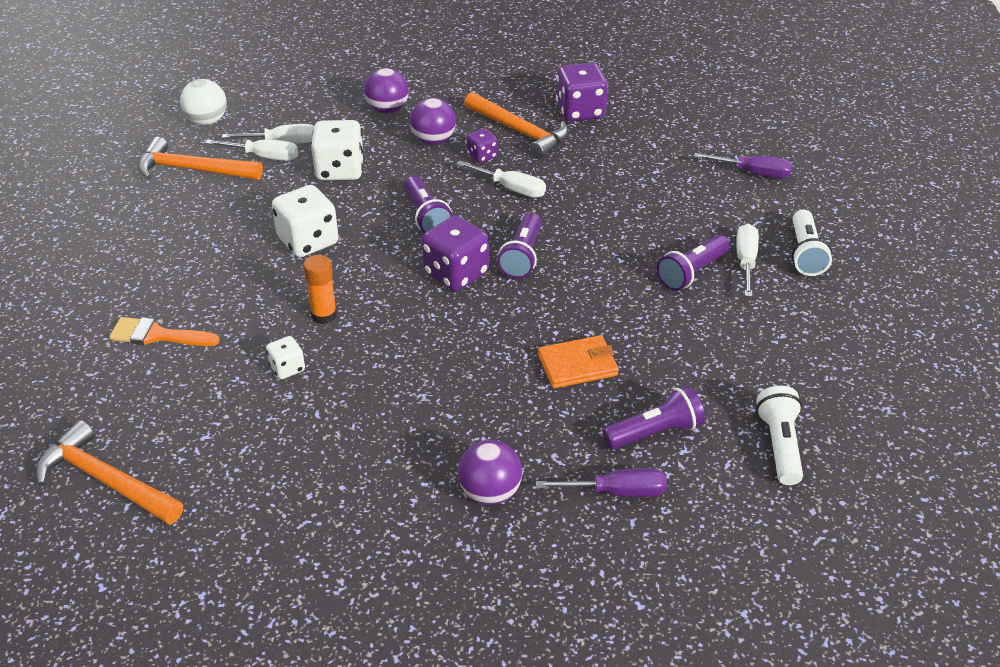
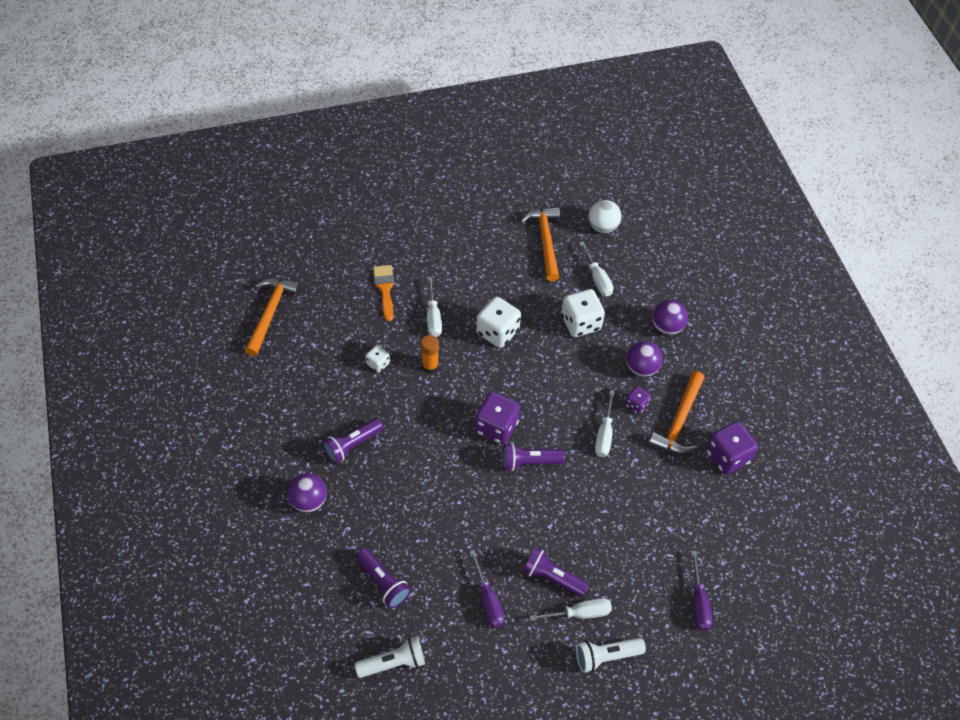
camera: 70 degrees right, 15 degrees up
(264, 157) = (576, 274): white screwdriver -> white screwdriver (433, 317)
(426, 217) = (550, 391): purple flashlight -> purple flashlight (352, 445)
(577, 365) = (431, 523): orange wallet -> none
(616, 492) = (327, 570): purple screwdriver -> purple screwdriver (488, 600)

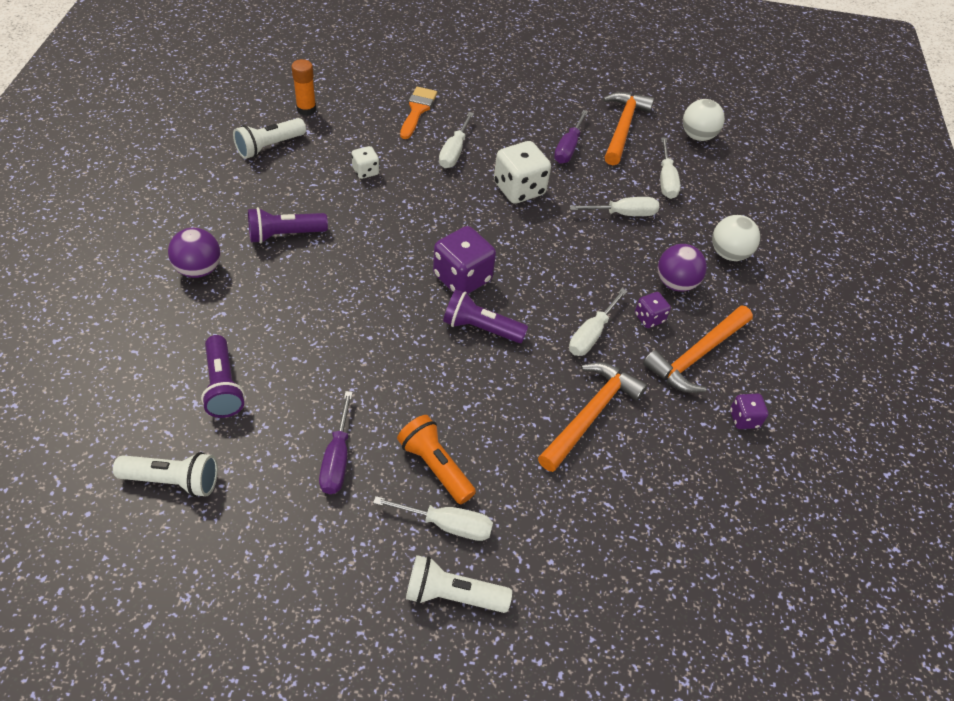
camera: 20 degrees right, 5 degrees down
(270, 313) = (283, 90): orange hammer -> orange hammer (590, 414)
(293, 371) = (269, 146): none -> white flashlight
(430, 366) = (422, 193): orange glue stick -> orange glue stick (306, 109)
(552, 577) = (435, 466): purple flashlight -> orange flashlight
(580, 323) = (623, 214): white dice -> white screwdriver
(667, 327) = (728, 253): purple ball -> white ball
(698, 602) = (619, 580): purple screwdriver -> purple screwdriver (568, 148)
(727, 456) = (744, 419): purple dice -> purple dice, size x0.53

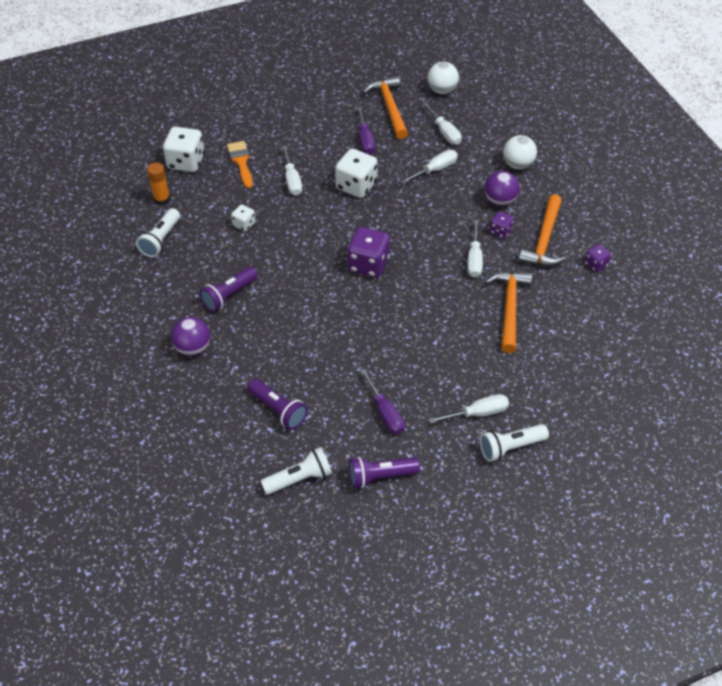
camera: 25 degrees left, 0 degrees up
(362, 86) = (186, 162): none -> white dice
(435, 466) = (445, 385): orange flashlight -> none
(481, 328) = (405, 290): purple flashlight -> purple flashlight (380, 476)

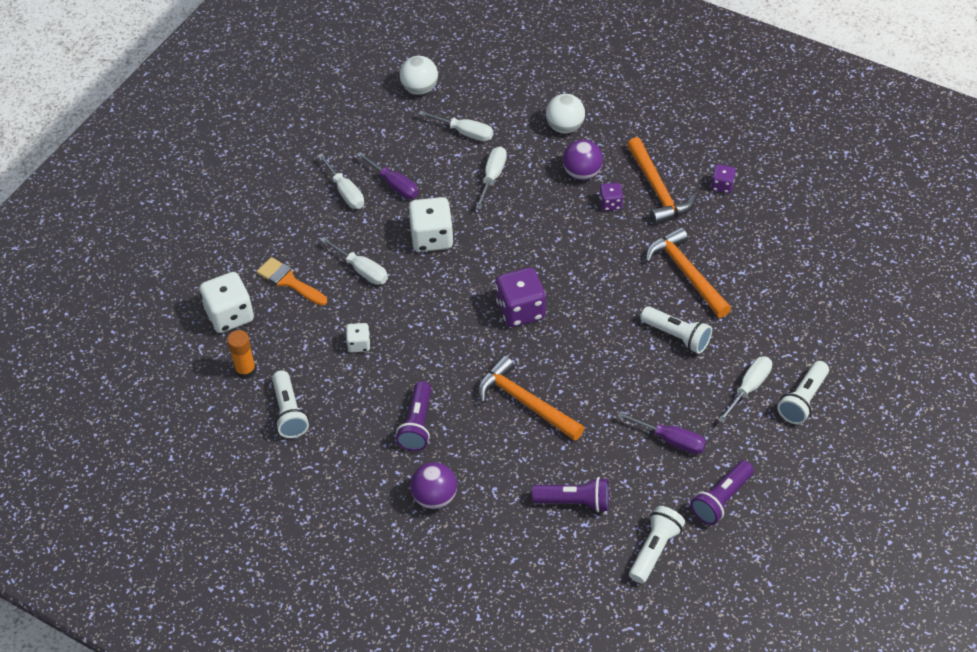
camera: 35 degrees left, 0 degrees up
(389, 107) = (385, 136): orange hammer -> orange hammer (525, 402)
(460, 346) = (677, 336): none -> white flashlight
(474, 259) = (612, 245): white screwdriver -> white screwdriver (345, 192)

